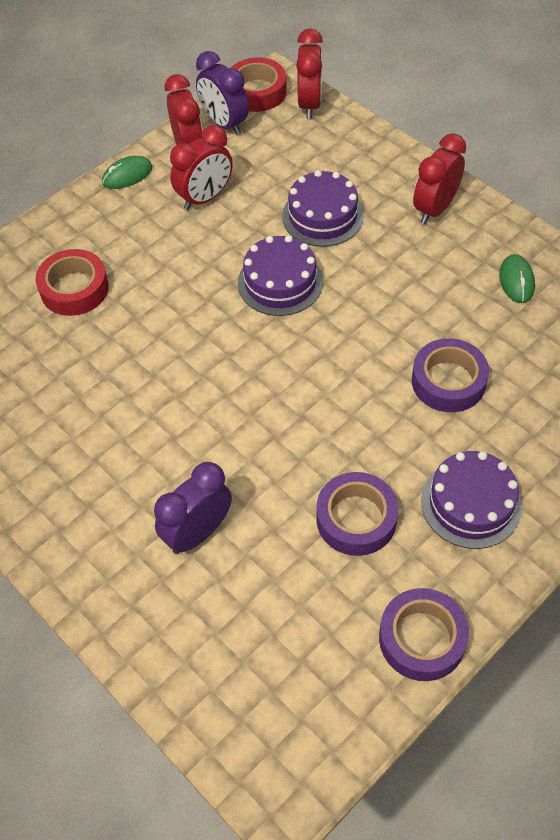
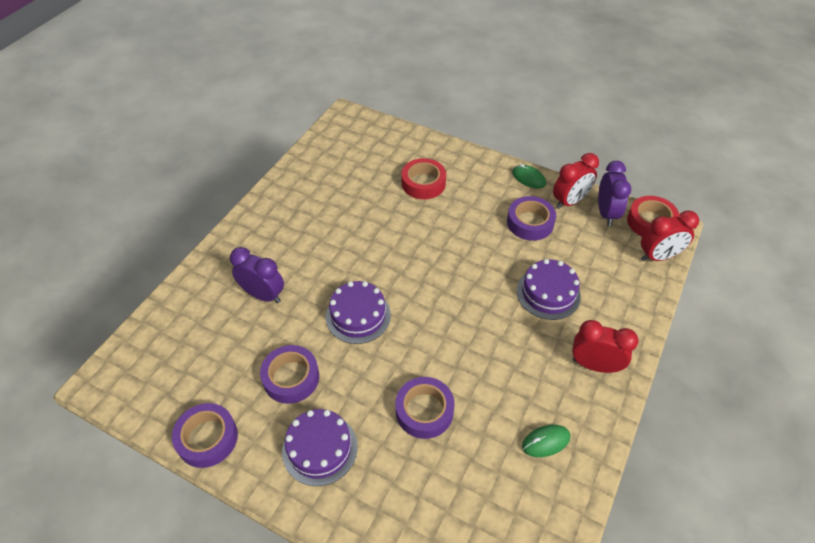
camera: 70 degrees right, 5 degrees down
(205, 198) = (530, 223): red clock -> purple tape
(224, 124) = (606, 213): purple clock -> purple clock turned 150 degrees clockwise
(280, 282) = (474, 284): purple cake -> purple cake (358, 316)

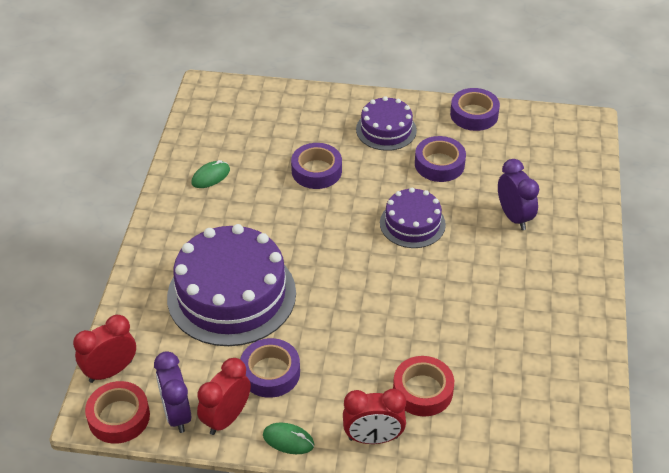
camera: 160 degrees right, 5 degrees down
(263, 295) = (514, 217): purple clock -> purple clock turned 120 degrees counterclockwise
(548, 293) = (231, 294): purple cake -> purple cake, size x1.85
(594, 365) = (176, 241): red clock -> red clock (373, 438)

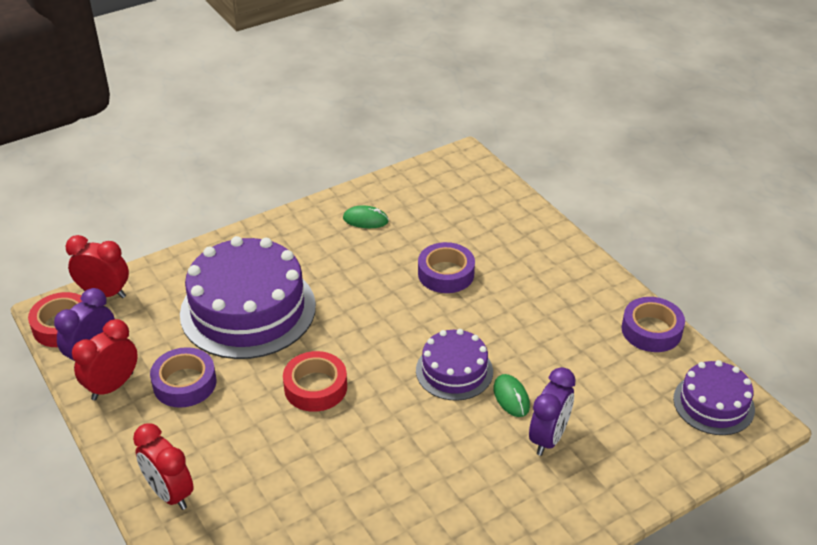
camera: 50 degrees right, 5 degrees down
(226, 418) = (112, 386): red clock -> red clock turned 45 degrees counterclockwise
(288, 440) = (121, 438): green mouse -> green mouse (511, 397)
(386, 130) = (552, 285): purple cake -> purple cake (713, 404)
(422, 391) = (255, 497): red tape -> red tape (315, 387)
(439, 164) = (553, 345): purple tape -> none

